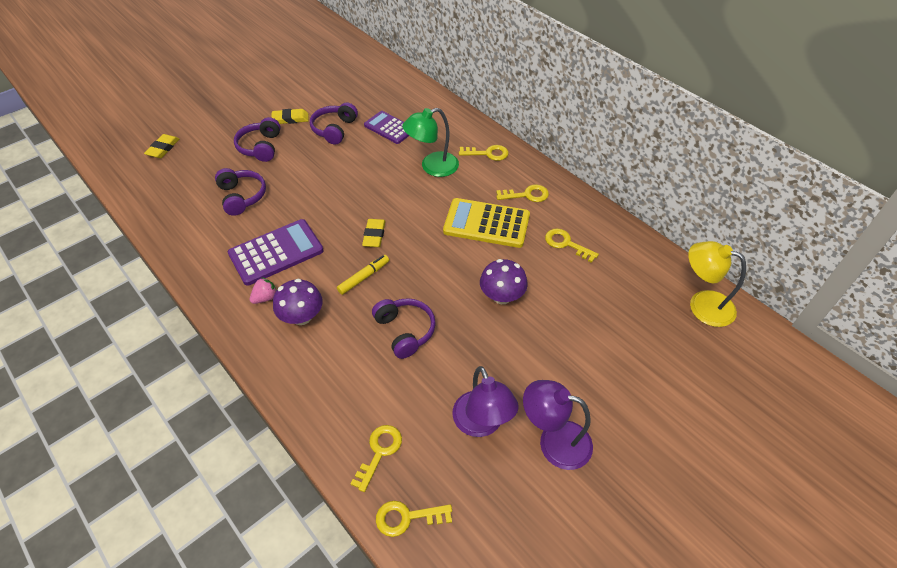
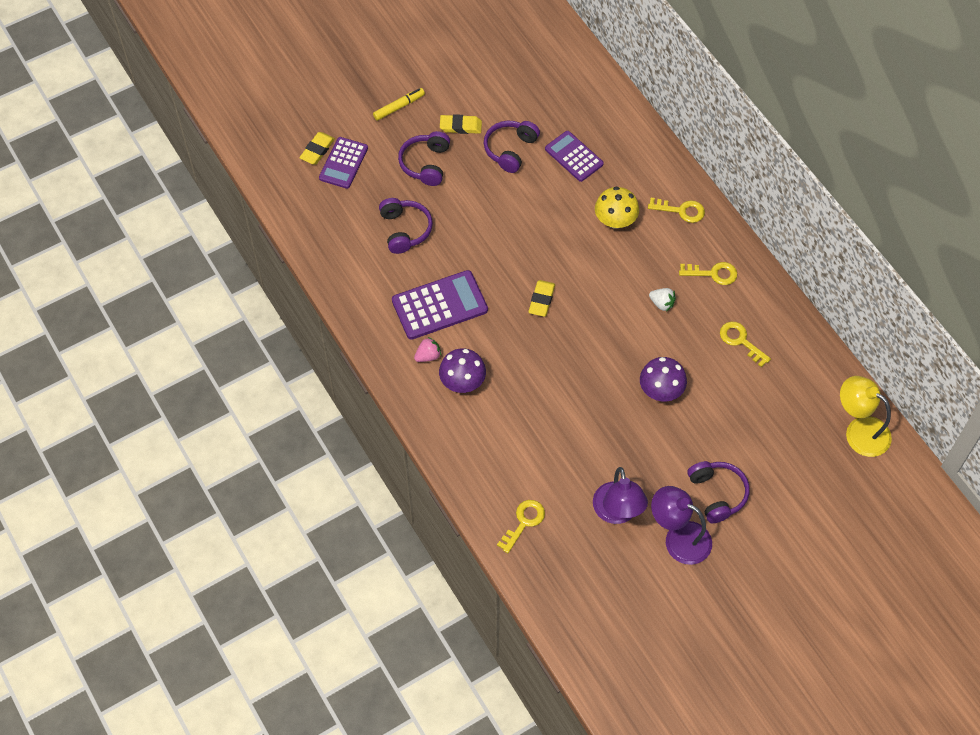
camera: 10 degrees right, 10 degrees up
(186, 155) = (343, 163): none -> purple calculator
(363, 277) = (526, 348): yellow marker -> yellow marker (398, 107)
(405, 331) = (560, 412): purple headphones -> purple headphones (717, 494)
(407, 517) = (541, 579): yellow key -> none
(432, 167) = (615, 220): green lamp -> yellow mushroom
(486, 223) = (662, 303): yellow calculator -> white strawberry

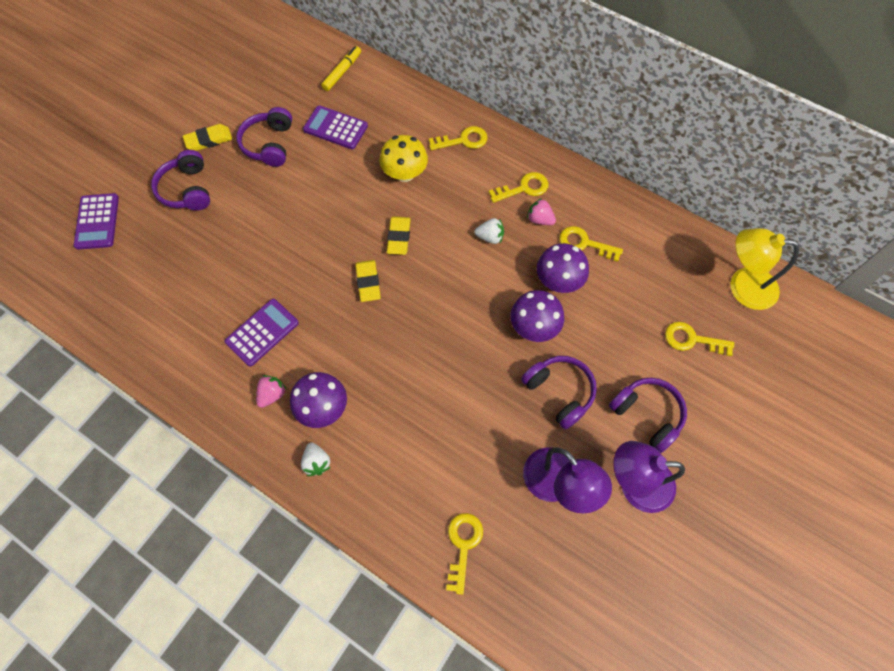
camera: 25 degrees left, 5 degrees up
(317, 150) = (63, 219): yellow eraser -> yellow eraser (399, 237)
(398, 107) = (136, 144): yellow marker -> yellow marker (342, 72)
(404, 230) = (191, 266): purple headphones -> purple headphones (559, 392)
(439, 305) = (262, 332): purple calculator -> purple calculator, size x0.67
(441, 419) = (317, 462): none -> white strawberry
(701, 362) = (558, 281): none -> purple mushroom
(713, 306) = (540, 219): none -> pink strawberry
(788, 454) = (692, 339): none -> yellow key

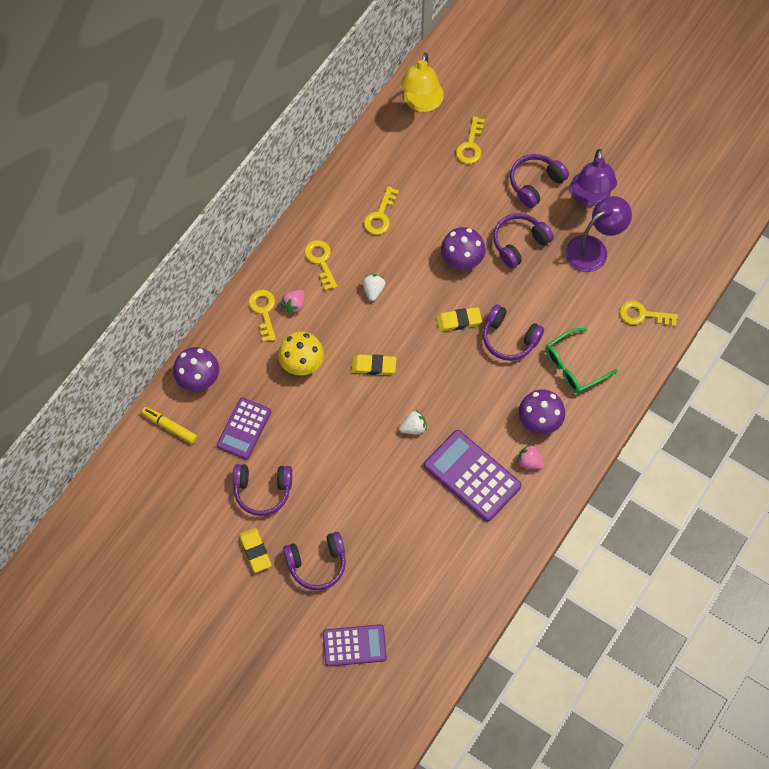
camera: 90 degrees left, 0 degrees up
(262, 332) = (472, 476): purple calculator -> purple calculator, size x1.50
(317, 462) = (586, 422): white strawberry -> white strawberry (413, 427)
(368, 282) = (421, 390): yellow eraser -> yellow eraser (458, 321)
(391, 451) = (573, 366): none -> green glasses
(430, 377) = (509, 338): none -> purple headphones
(540, 219) = (355, 249): pink strawberry -> pink strawberry (294, 305)
(558, 281) = (417, 238): purple mushroom -> purple mushroom (198, 378)

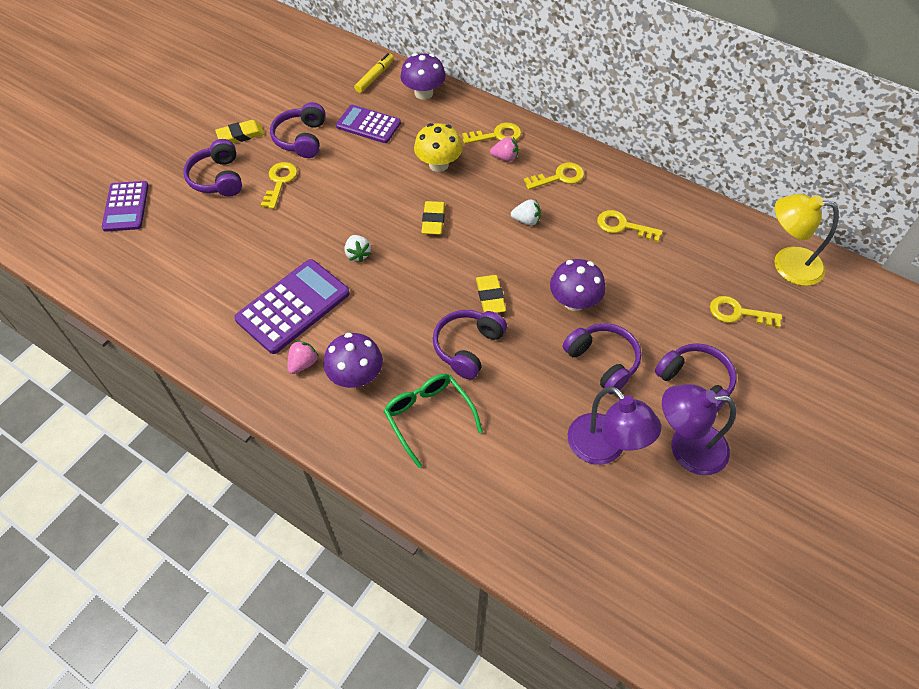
camera: 90 degrees right, 10 degrees down
(294, 305) = (505, 158): pink strawberry -> pink strawberry turned 150 degrees clockwise
(643, 315) = (506, 507): yellow key -> yellow key (280, 182)

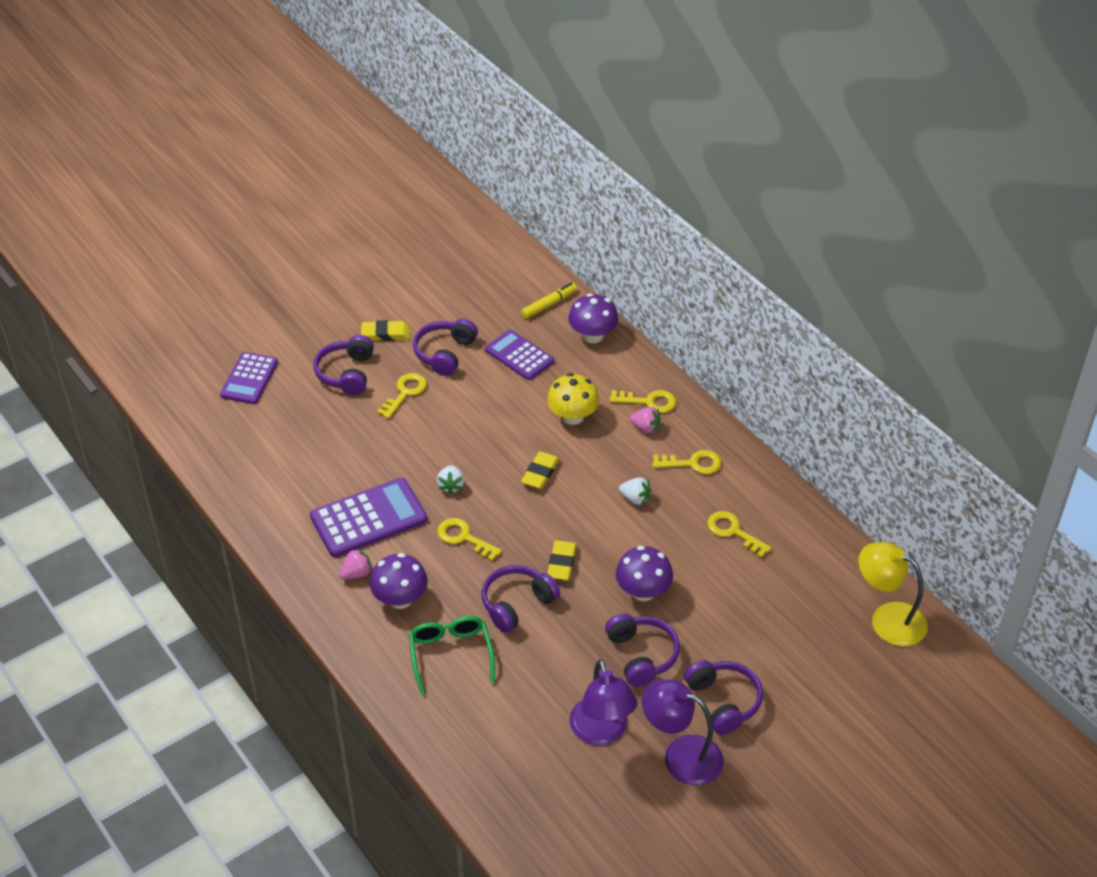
camera: 20 degrees right, 10 degrees down
(738, 313) = (806, 650): yellow key -> yellow key (464, 538)

